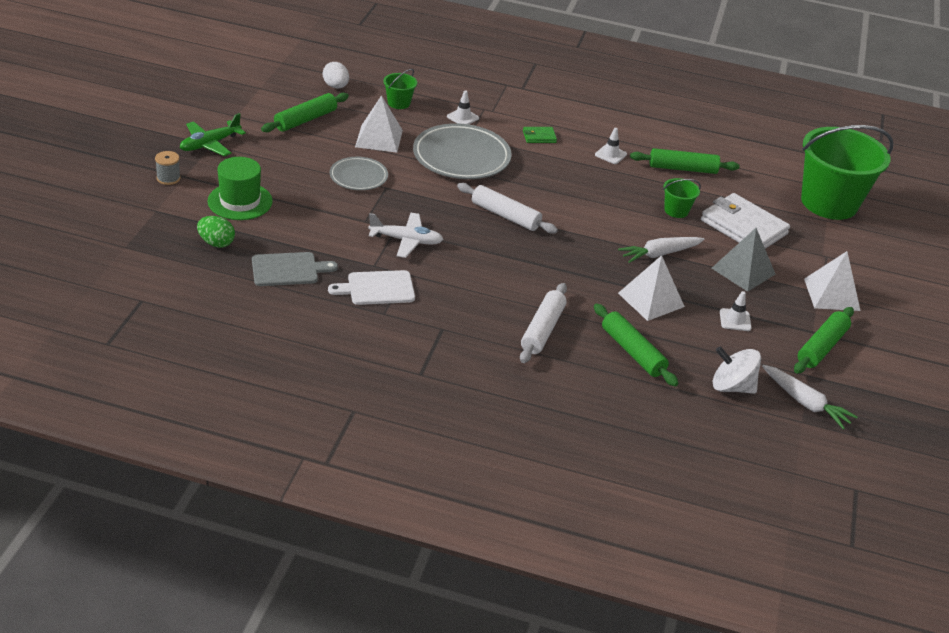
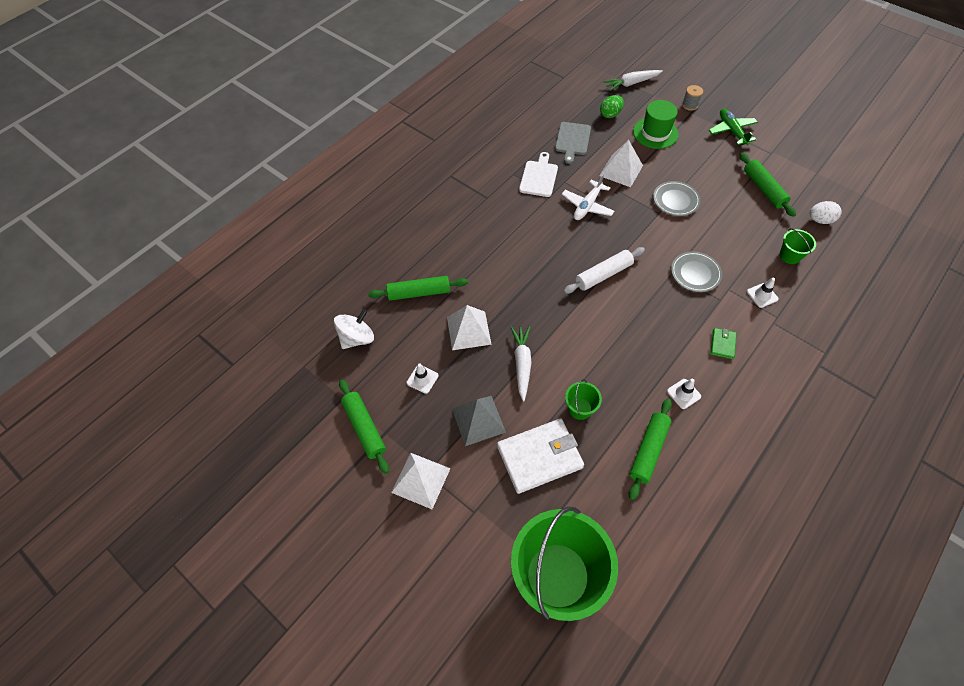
camera: 120 degrees right, 20 degrees up
(379, 138) = (731, 227): white pyramid -> white pyramid (621, 170)
(461, 157) = (695, 273): grey plate -> grey plate, size x0.57
(542, 330) = (463, 249): white rolling pin -> none
(805, 402) = (318, 379): white carrot -> white carrot (631, 83)

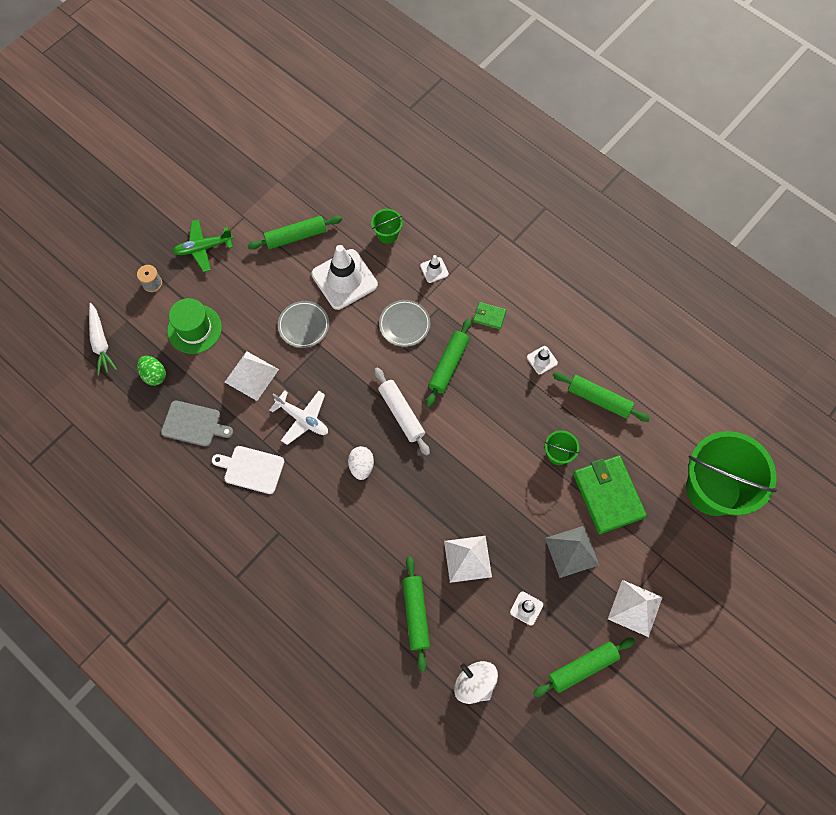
camera: 90 degrees left, 10 degrees up
(522, 364) = (509, 505): white carrot -> none
(539, 457) = (608, 495): white wallet -> green wallet
(660, 310) = (448, 365): none -> green rolling pin
(730, 226) = (344, 279): none -> white traffic cone
(820, 220) = (343, 196): white egg -> white egg (361, 466)

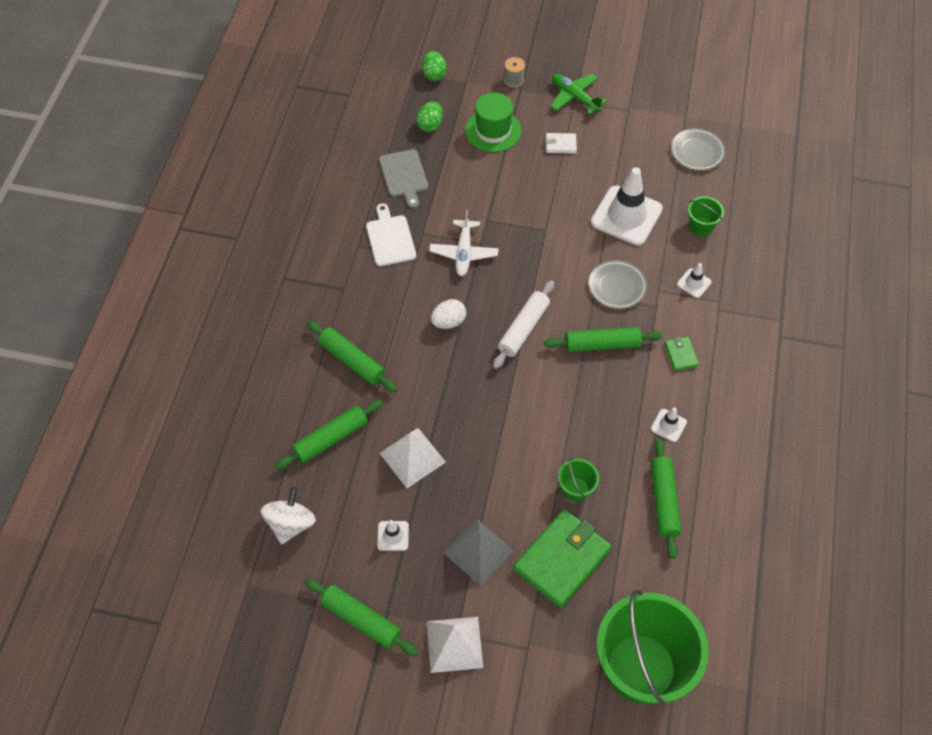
camera: 60 degrees right, 10 degrees down
(101, 342) = (434, 75): white carrot -> green egg
(244, 286) = (560, 144): none -> white wallet
(251, 375) = (478, 194): white pyramid -> none
(296, 236) = (640, 157): green rolling pin -> green rolling pin (352, 361)
(303, 325) = (556, 208): grey plate -> grey plate (697, 152)

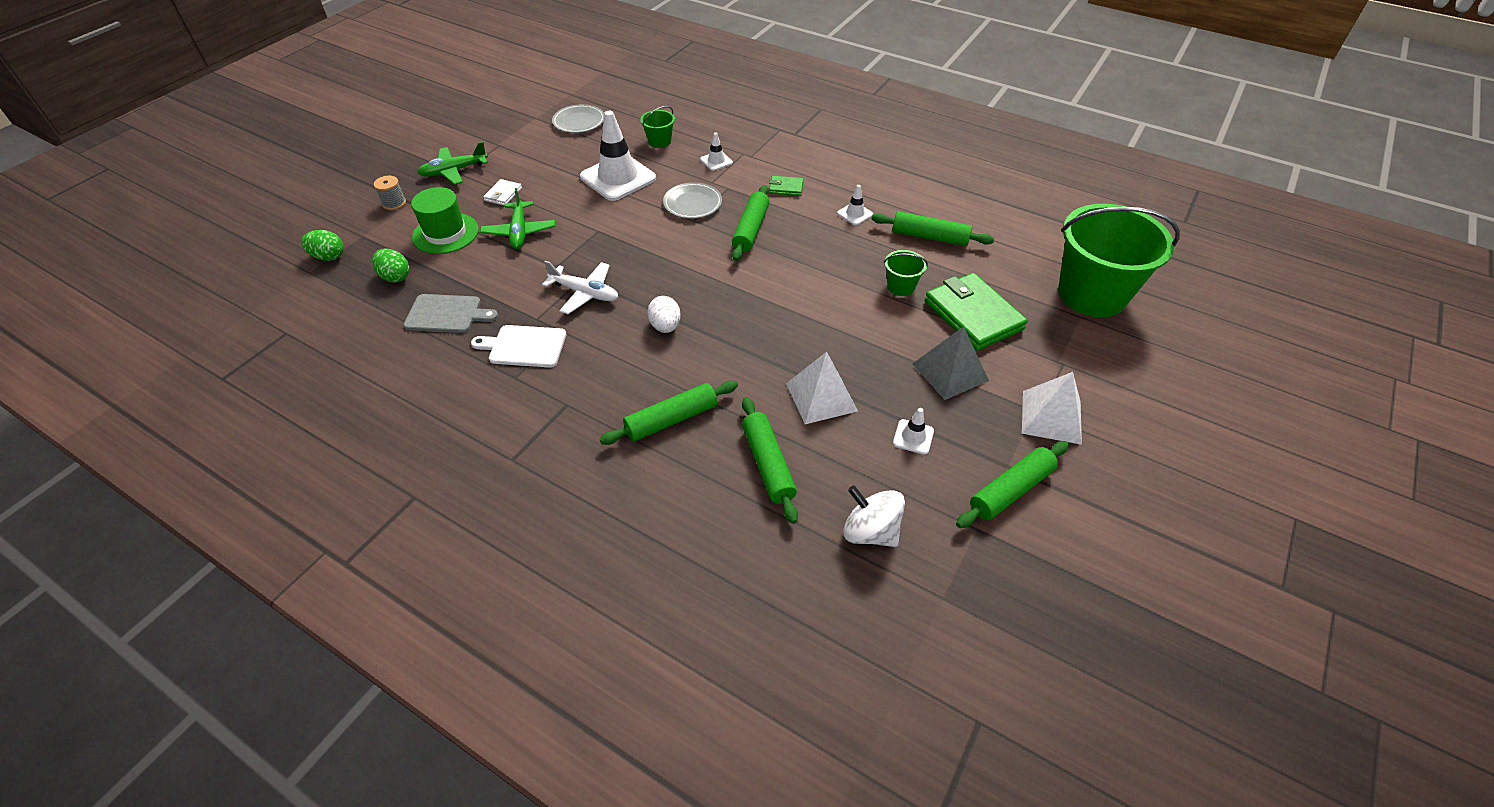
camera: 70 degrees left, 10 degrees down
(518, 177) = (519, 232): none -> green plane
(523, 329) = (705, 275): white rolling pin -> none

